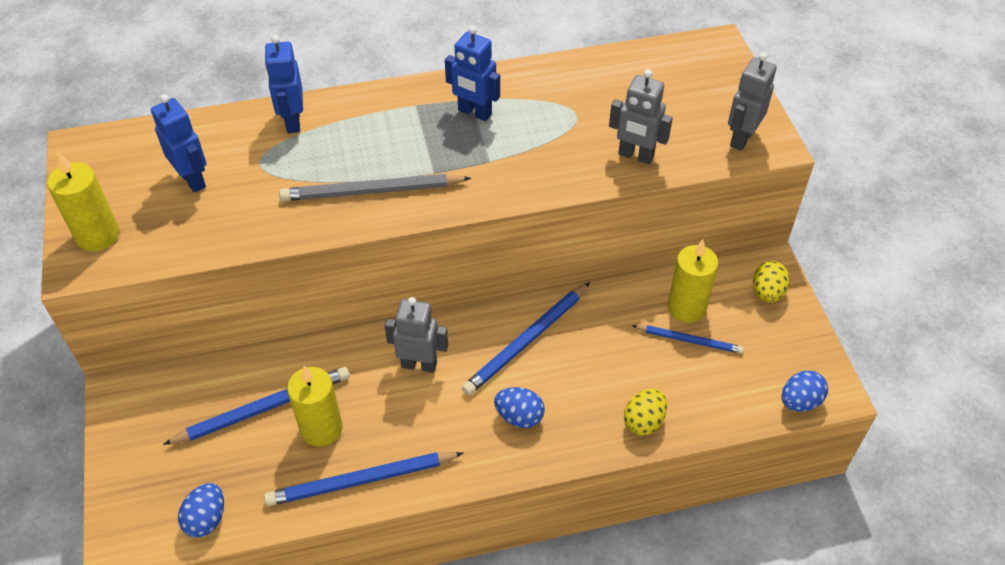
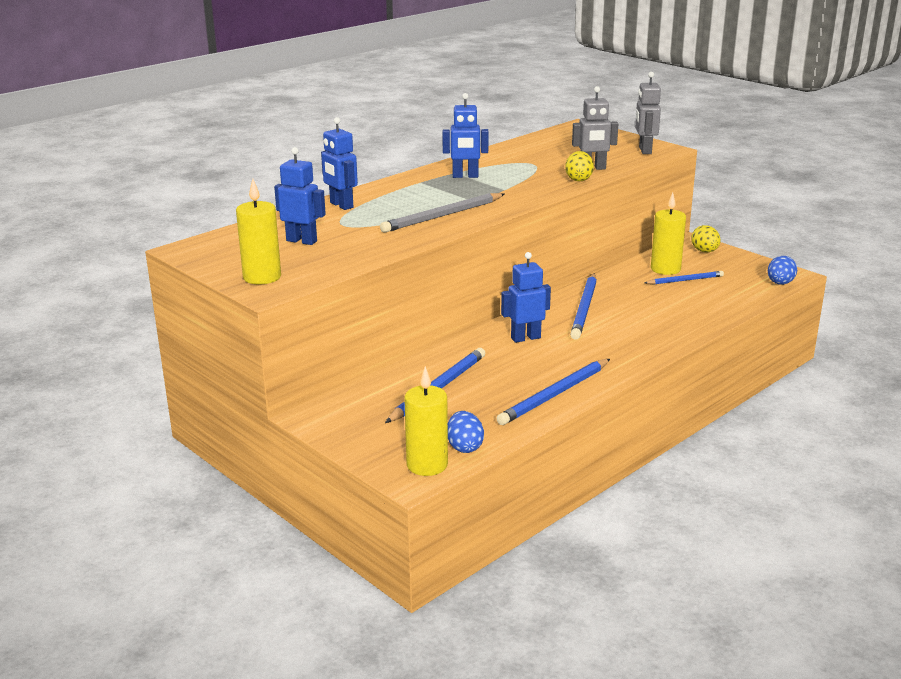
camera: 30 degrees left, 25 degrees down
(321, 428) = (494, 383): yellow candle -> yellow candle (427, 465)
(419, 364) = (525, 338): grey robot -> blue robot
(519, 416) = (623, 338): blue egg -> none
(643, 421) = (702, 316): yellow egg -> yellow egg (578, 179)

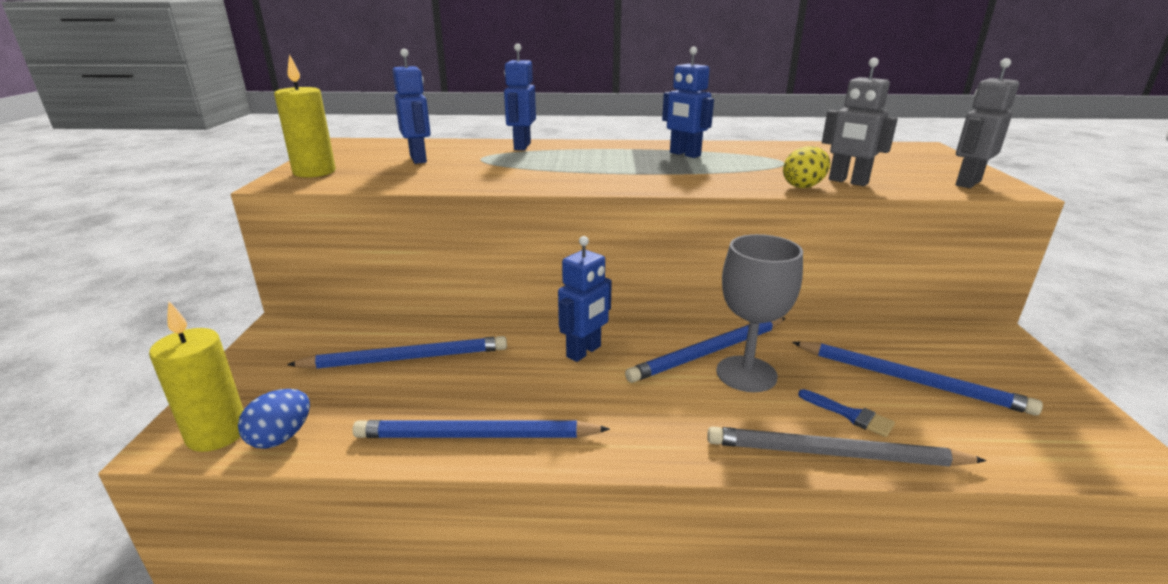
camera: 45 degrees right, 0 degrees up
(442, 216) = (572, 175): grey pencil -> grey pencil (834, 454)
(525, 338) = (584, 352): blue robot -> blue robot turned 105 degrees clockwise
(618, 310) = (746, 374): none -> grey goblet
(665, 269) = (902, 354): yellow candle -> none
(684, 306) = (850, 415): none -> blue brush
(685, 280) = (910, 380): blue pencil -> blue pencil, size x1.63
(704, 251) = (1004, 356): yellow egg -> none
(780, 283) = (1090, 462): blue egg -> none

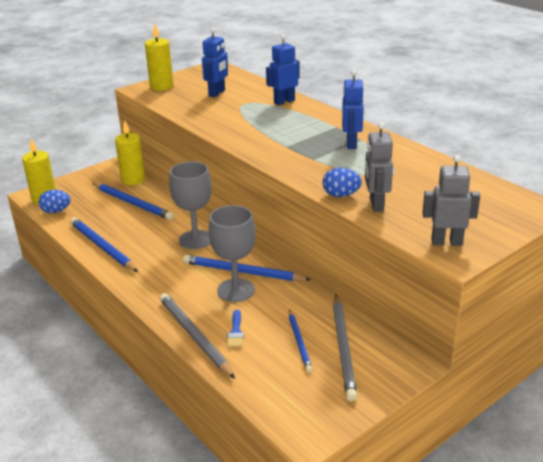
camera: 50 degrees right, 5 degrees up
(347, 333) = (133, 180): none -> yellow candle
(584, 352) = (195, 240): blue robot -> grey goblet
(803, 186) = (341, 195): yellow egg -> blue egg
(910, 380) = (299, 342): blue pencil -> blue pencil, size x0.61
(942, 359) = (343, 348): none -> grey pencil

